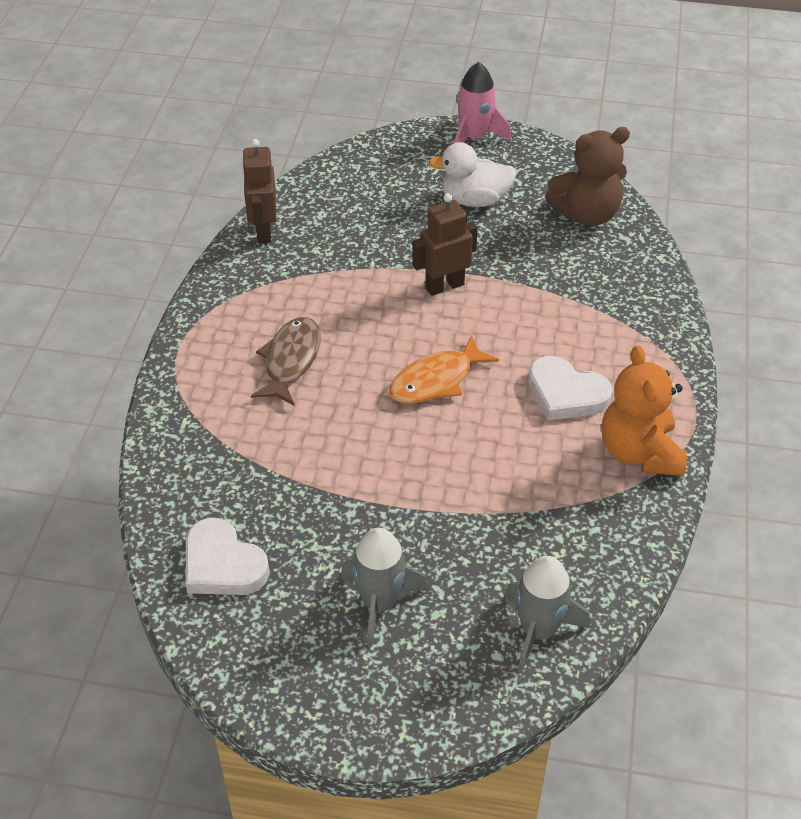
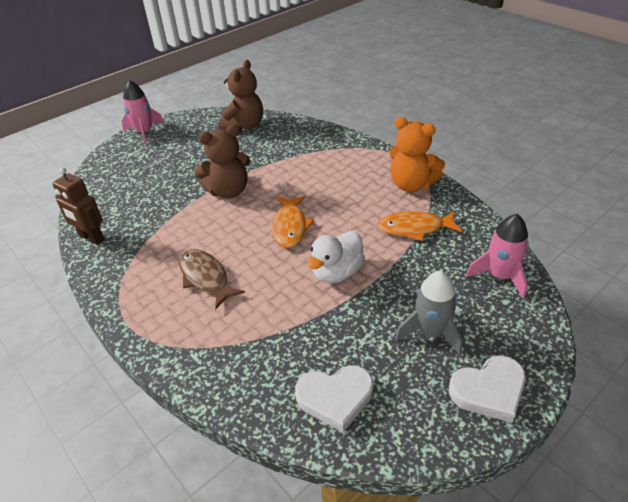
camera: 50 degrees left, 5 degrees down
(444, 286) = (228, 191): brown robot -> brown teddy bear
(474, 200) = (185, 153): white duck -> white duck (337, 272)
(538, 631) = (499, 276): grey rocket -> pink rocket
(549, 500) = (414, 228): none -> orange fish
(566, 394) = (349, 188): white heart -> white heart (489, 391)

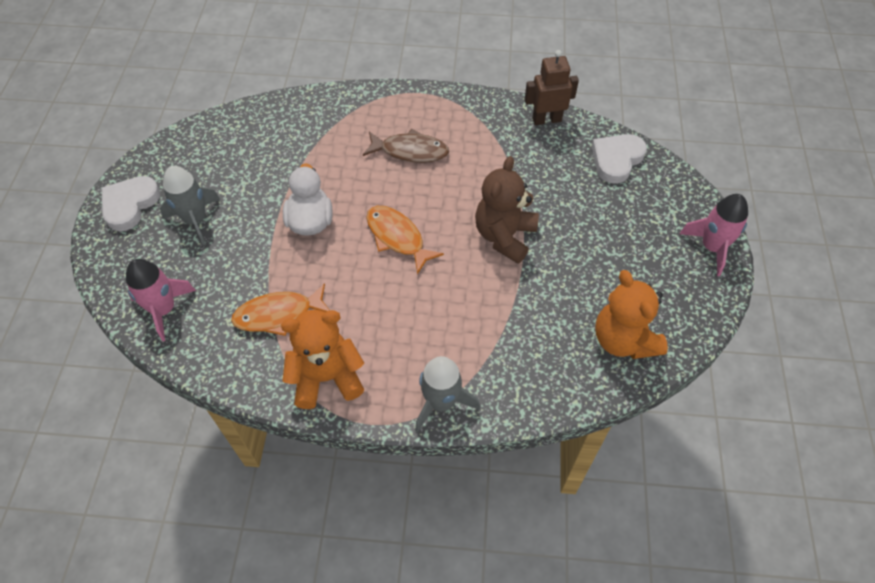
camera: 135 degrees right, 15 degrees up
(244, 126) = (623, 340): brown teddy bear -> orange teddy bear
(335, 398) = (232, 140): white heart -> white heart (616, 160)
(360, 148) = (441, 402): none -> grey rocket
(414, 228) = (278, 314): orange fish -> orange fish turned 150 degrees counterclockwise

